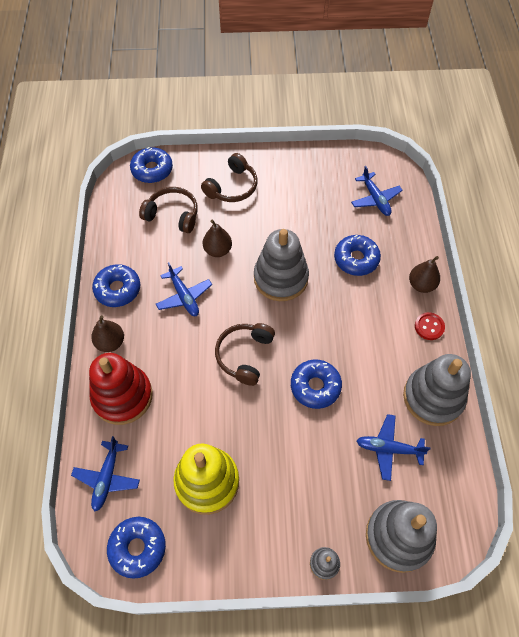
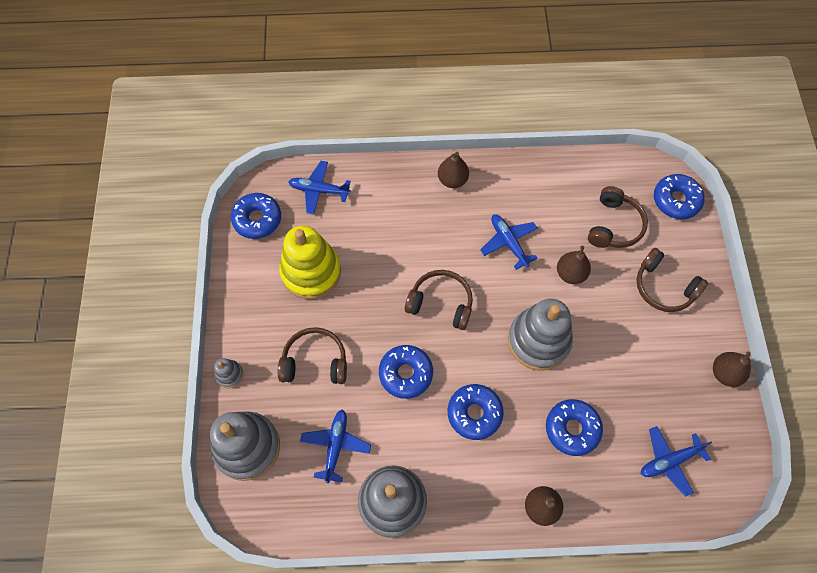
camera: 90 degrees right, 5 degrees up
(118, 289) = (513, 180): blue donut -> blue donut (474, 413)
(122, 396) = (396, 195): red stacking toy -> none
(184, 296) = (508, 242): blue plane -> blue plane turned 90 degrees clockwise
(304, 158) = (725, 373): none -> brown pear
(307, 472) = (315, 362): none -> brown headphones
(429, 327) = (482, 509): red button -> none

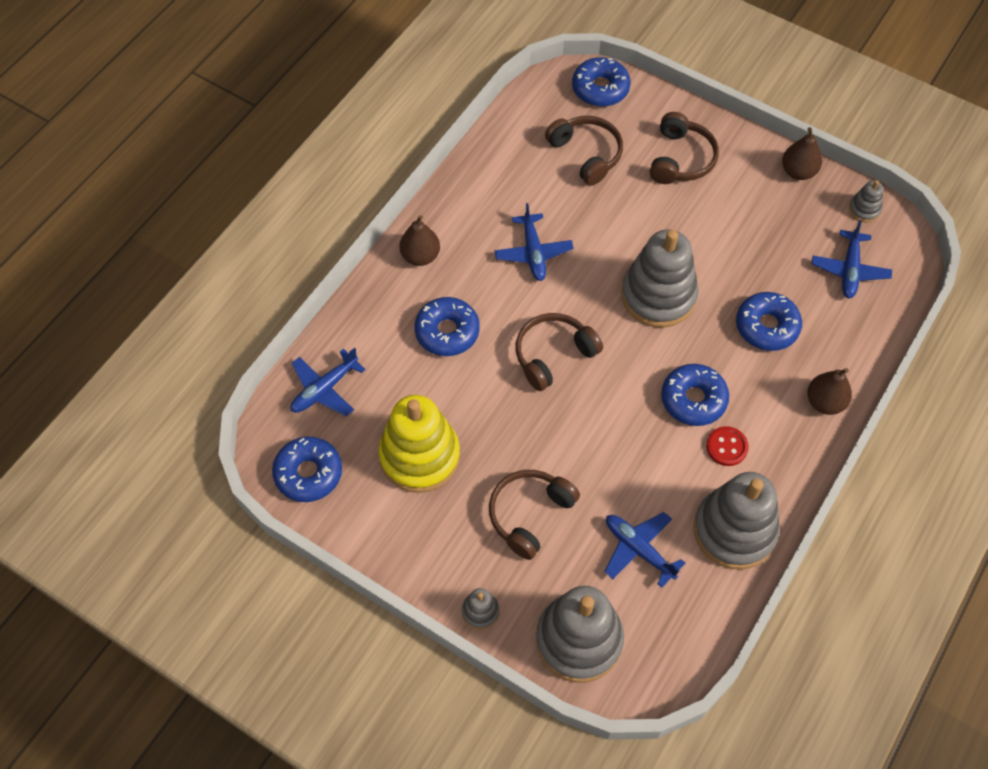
camera: 55 degrees left, 5 degrees down
(405, 373) = (607, 435): blue donut -> blue donut (447, 332)
(453, 458) = (726, 447): none -> red button
(508, 242) = (533, 253): blue plane -> blue plane turned 105 degrees counterclockwise
(570, 273) = (609, 223): brown pear -> none
(664, 287) = (680, 159): brown headphones -> brown headphones turned 60 degrees counterclockwise
(733, 441) = (864, 209): none -> grey stacking toy

